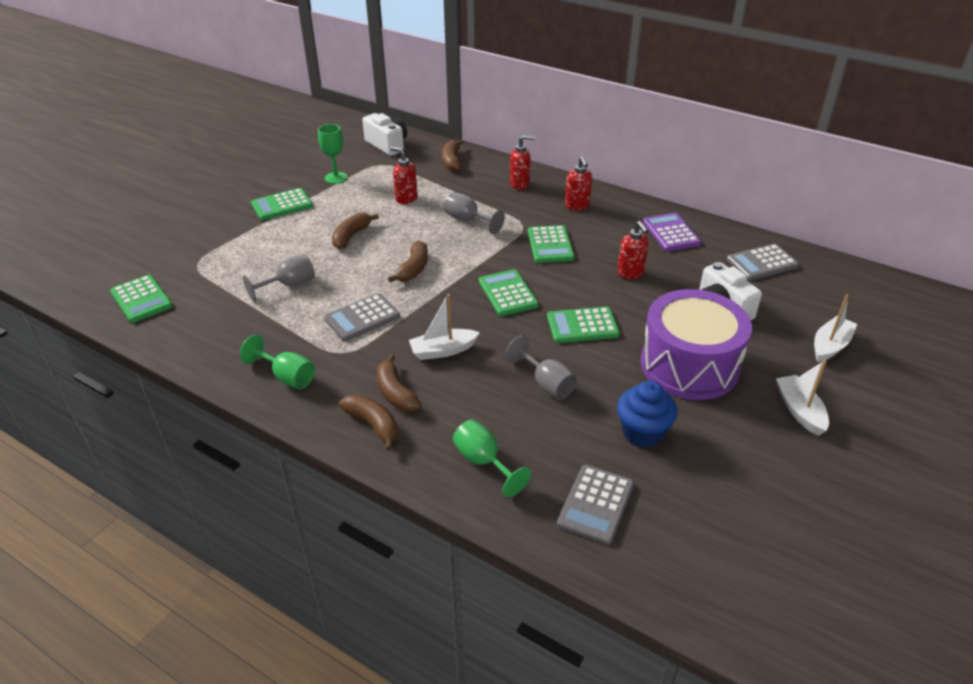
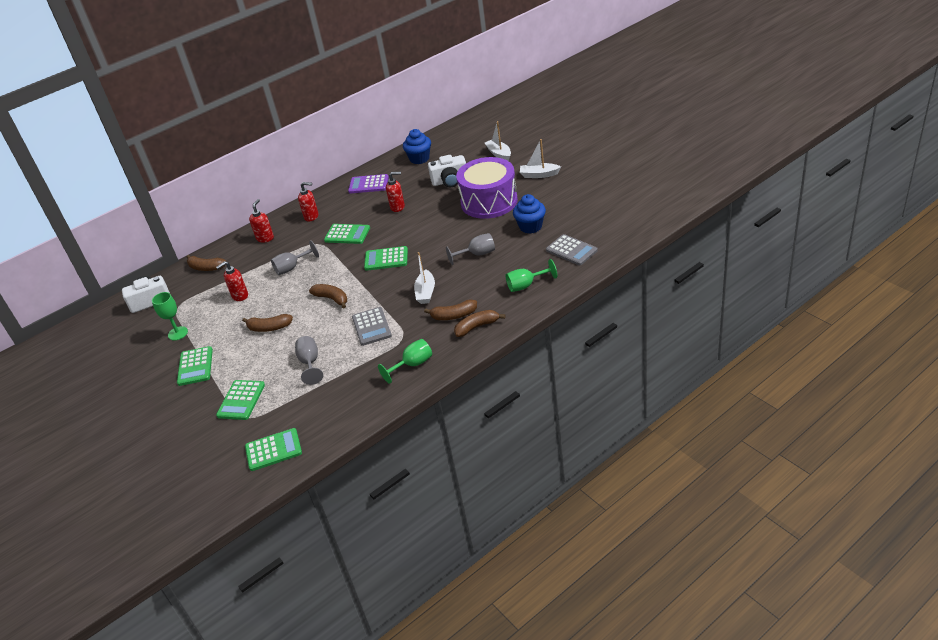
camera: 65 degrees left, 0 degrees up
(351, 236) = (269, 328): brown banana -> brown banana turned 45 degrees counterclockwise
(582, 326) = (435, 233): green calculator -> green calculator (241, 400)
(762, 263) = (419, 159): grey calculator -> blue cupcake

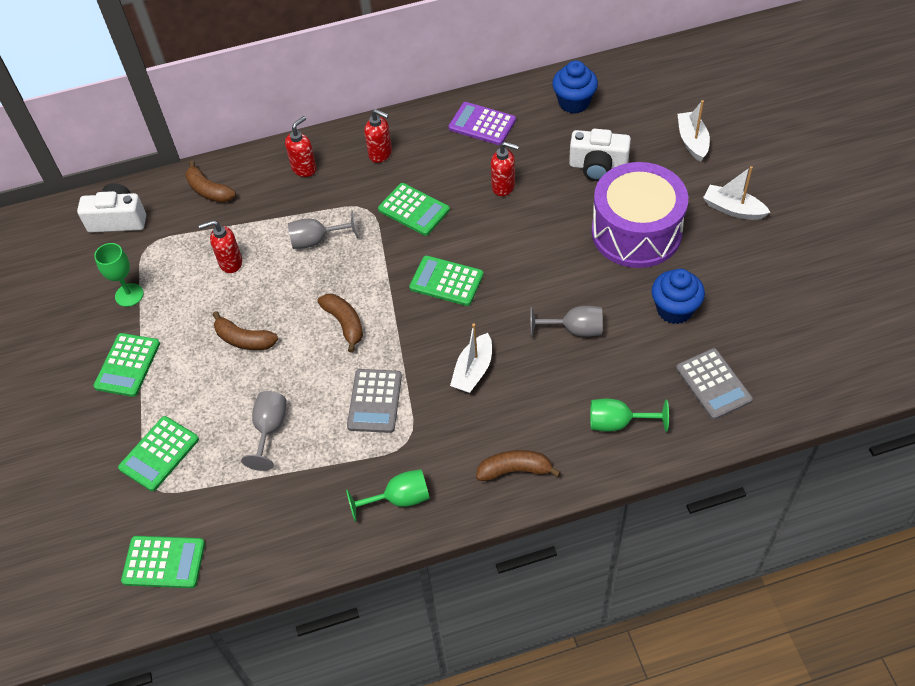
camera: 20 degrees right, 15 degrees up
(454, 315) = (492, 433): brown banana -> none

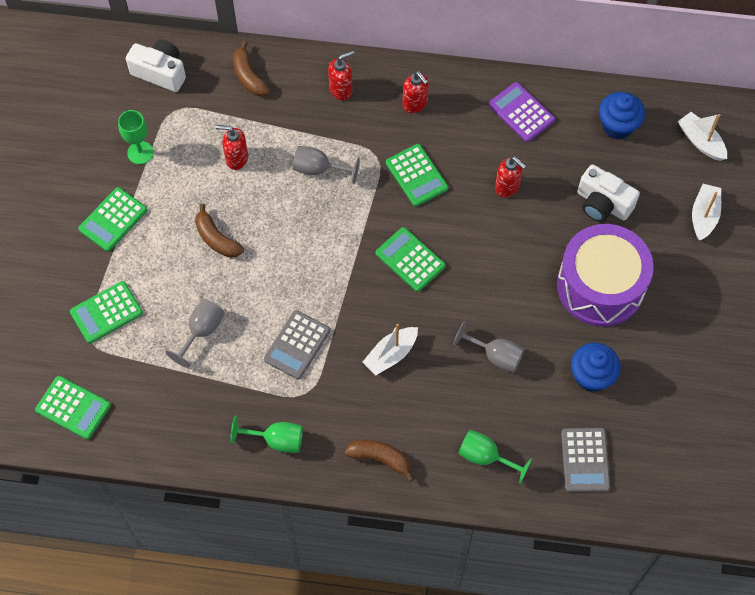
camera: 20 degrees right, 10 degrees up
(344, 323) = (305, 261): brown banana -> none
(733, 209) = (700, 302): white boat -> white boat (701, 141)

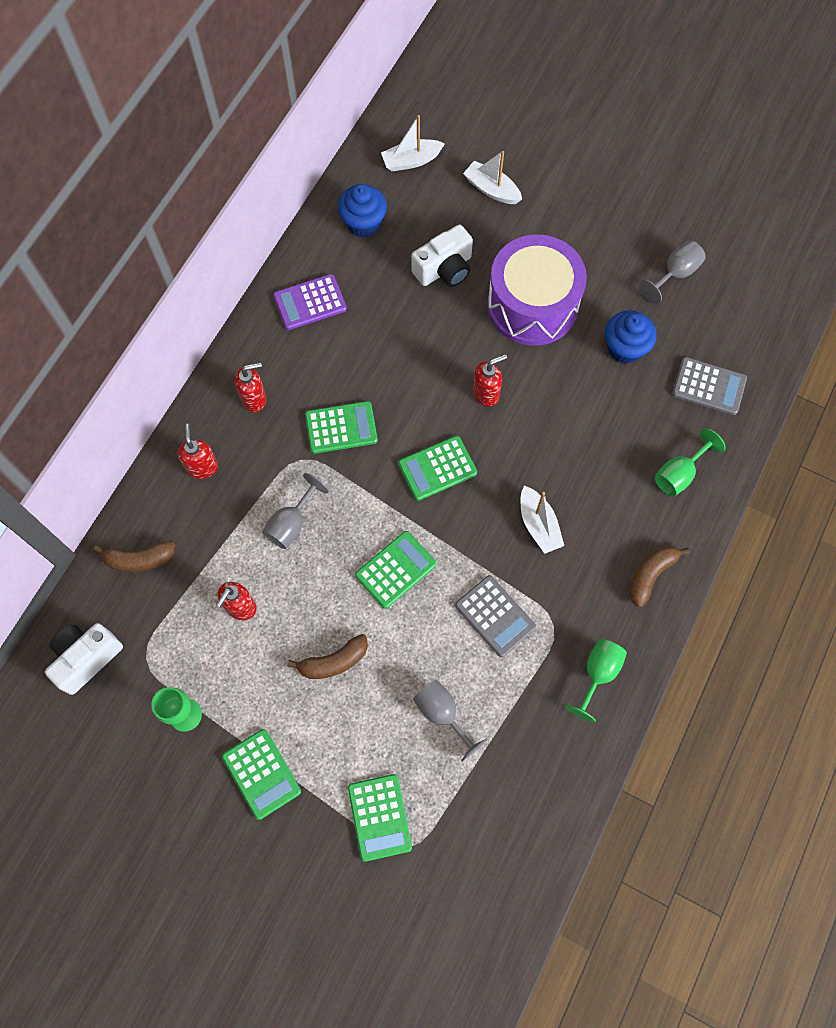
camera: 70 degrees left, 5 degrees up
(73, 407) = (486, 892): green calculator -> green calculator (395, 569)
(495, 356) = (574, 426): grey goblet -> grey goblet (675, 274)
(507, 187) = (390, 347): red soap dispenser -> red soap dispenser (486, 393)

